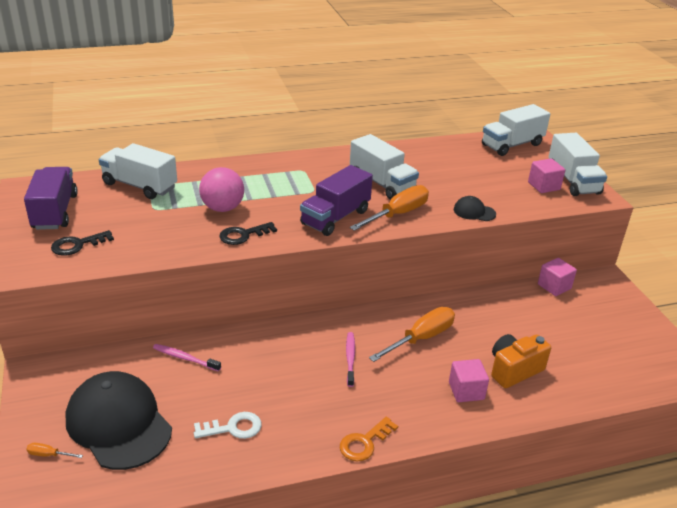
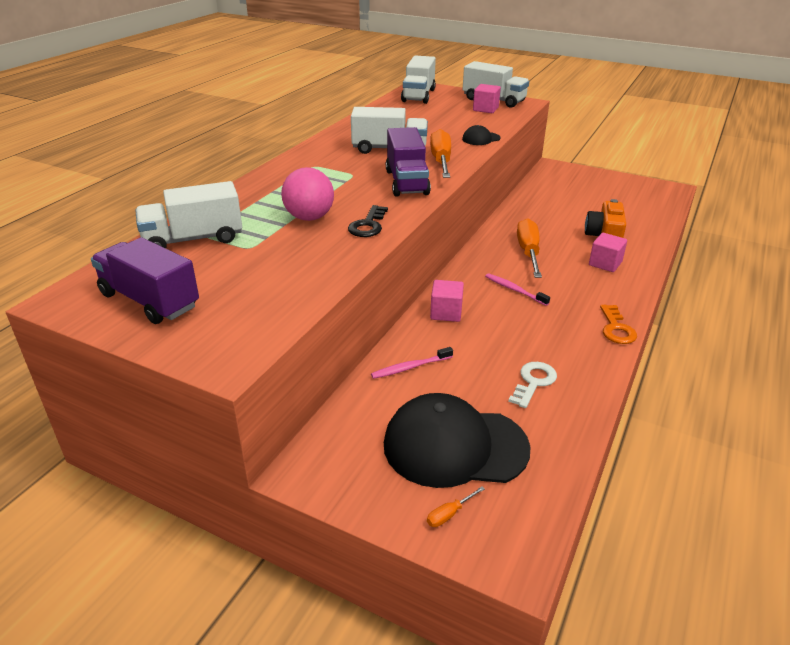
camera: 45 degrees left, 0 degrees up
(77, 245) = (239, 309): black key -> none
(554, 286) = (537, 184): pink cube -> pink cube (446, 313)

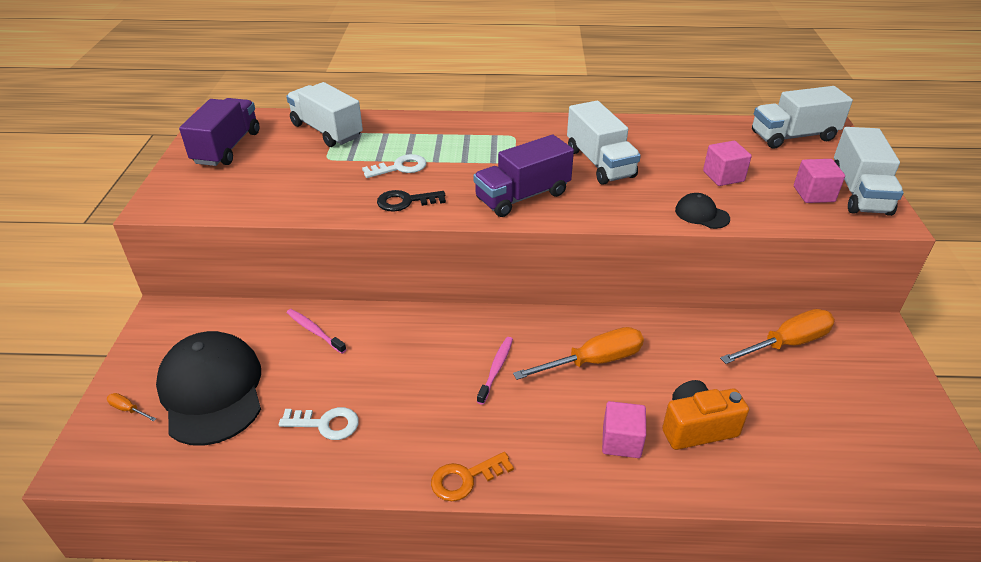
camera: 65 degrees right, 5 degrees up
(309, 217) = (400, 167): pink ball -> white key
(441, 161) = (601, 203): orange screwdriver -> orange screwdriver (787, 343)
(446, 313) = (418, 329): pink cube -> pink cube (723, 176)

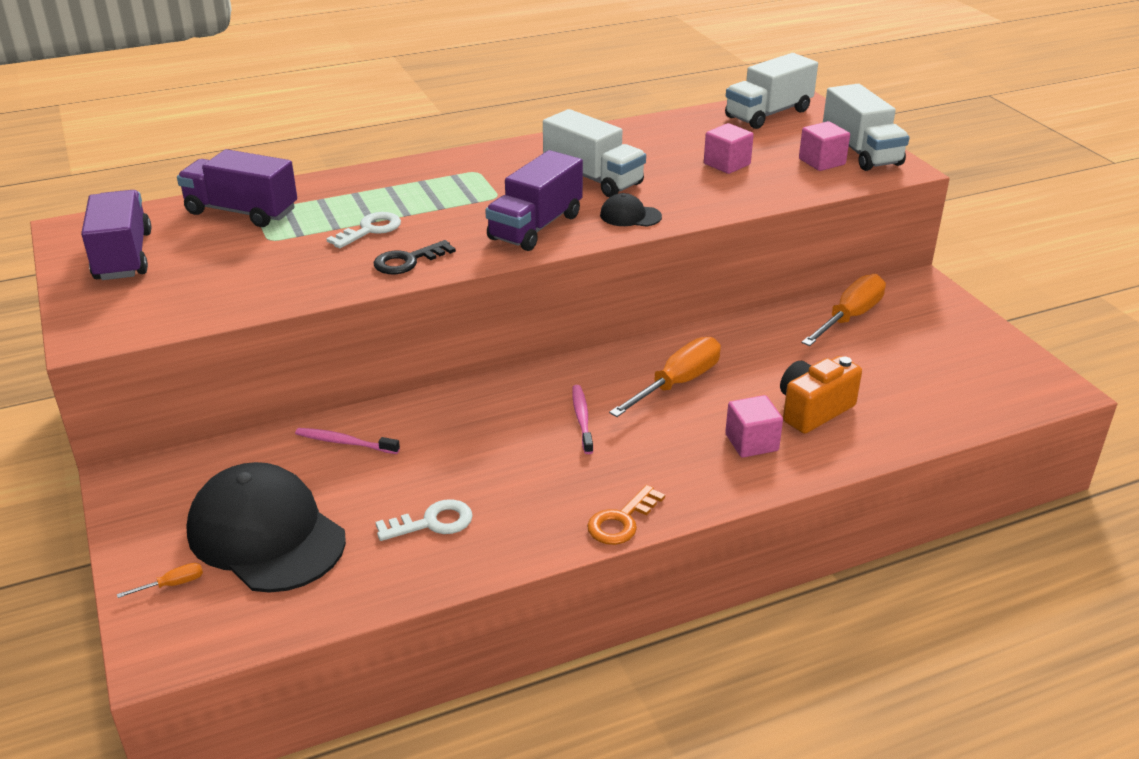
camera: 25 degrees left, 5 degrees down
(128, 409) = (172, 584): orange screwdriver -> orange screwdriver turned 150 degrees clockwise
(327, 131) = (241, 212): white truck -> purple truck
(701, 214) = (730, 202): black cap -> black cap (630, 216)

